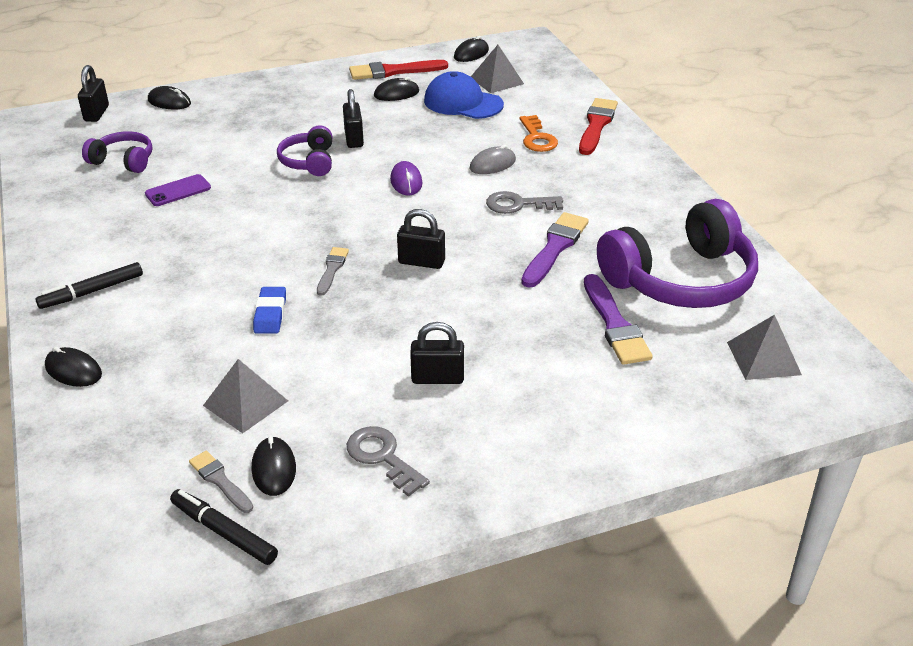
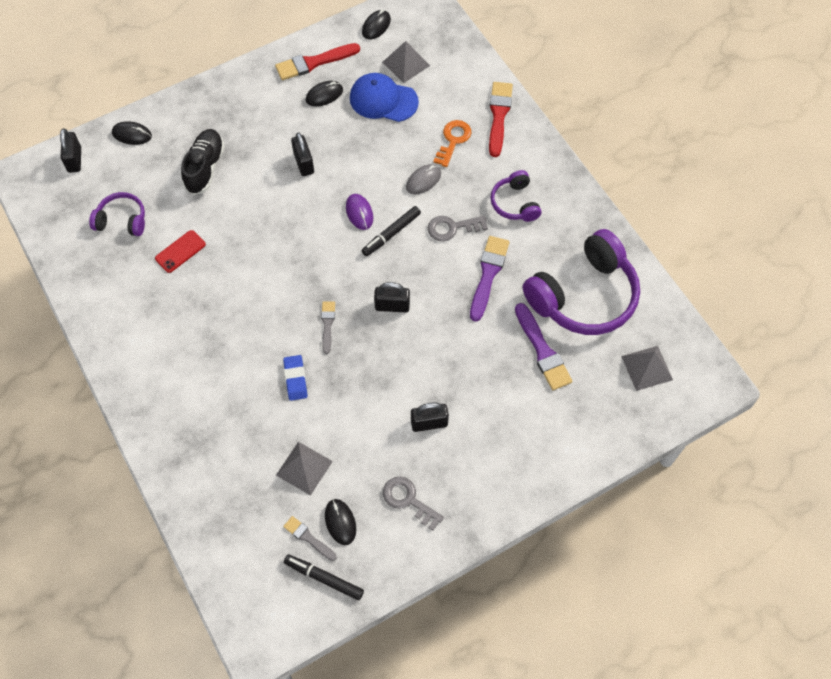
camera: 10 degrees left, 25 degrees up
(73, 371) = (173, 458): black mouse -> none
(92, 292) = (156, 377): black marker -> black marker (391, 234)
(178, 191) = (180, 251): purple phone -> red phone
(238, 132) = (205, 167): none -> black shoe
(309, 162) = (275, 199): purple headphones -> purple headphones (515, 203)
(537, 138) = (453, 140): orange key -> orange key turned 135 degrees counterclockwise

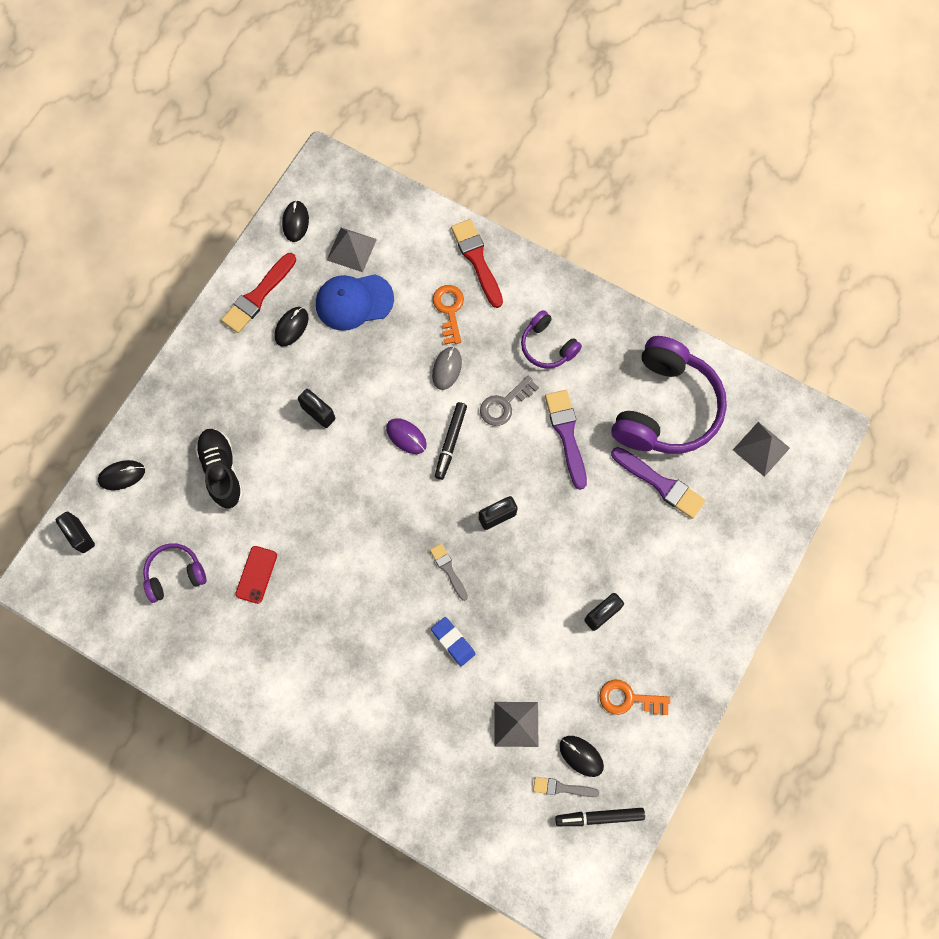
camera: 30 degrees left, 10 degrees up
(408, 500) = (628, 699): grey key -> orange key

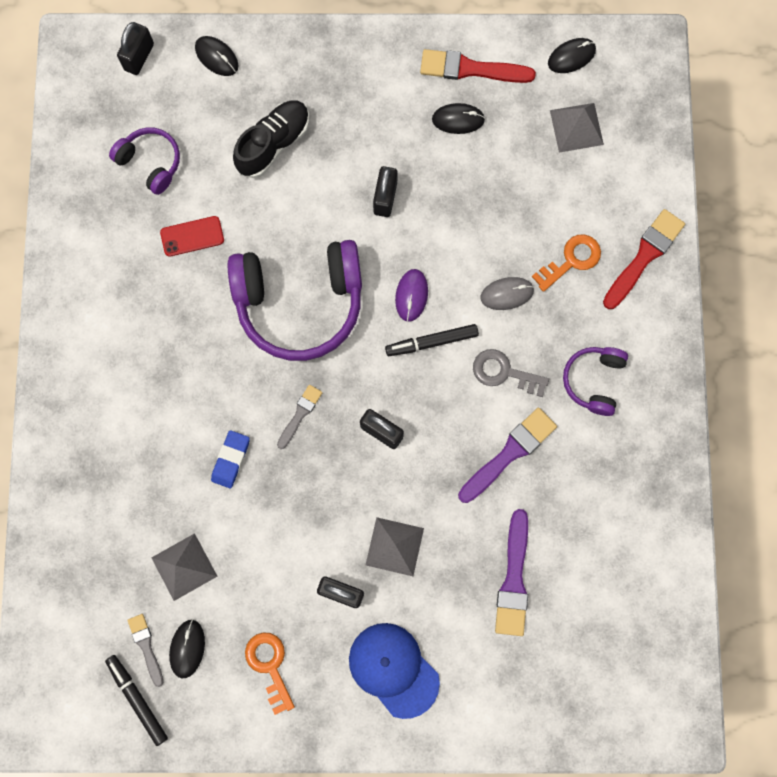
camera: 60 degrees right, 5 degrees up
(354, 302) = (522, 162): blue cap -> blue cap (393, 669)
(665, 408) = (600, 540): purple headphones -> purple headphones (300, 303)
(761, 449) = (616, 666): grey pyramid -> grey pyramid (394, 546)

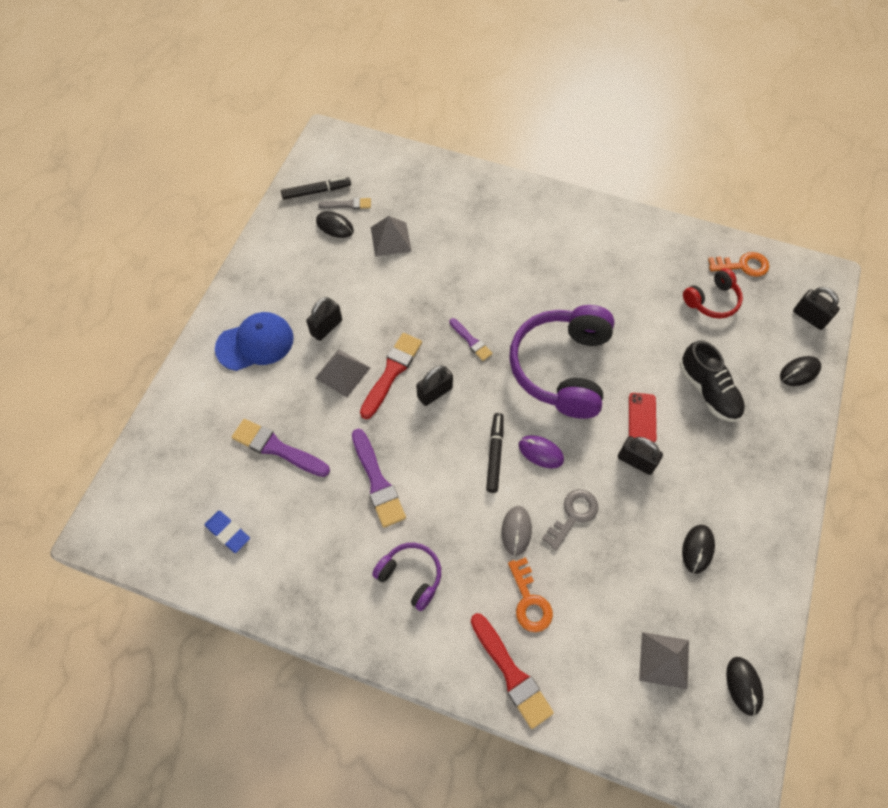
camera: 110 degrees right, 15 degrees down
(150, 163) = (712, 300): purple headphones -> red headphones
(192, 236) = (641, 311): red phone -> red phone (642, 418)
(231, 460) = (454, 287): blue eraser -> blue eraser (228, 532)
(269, 666) = (298, 269): orange key -> orange key (742, 265)
(300, 414) = (471, 341): grey brush -> purple brush
(471, 69) = (748, 580): red brush -> red brush (391, 372)
(504, 372) = (447, 502): grey key -> grey key (573, 515)

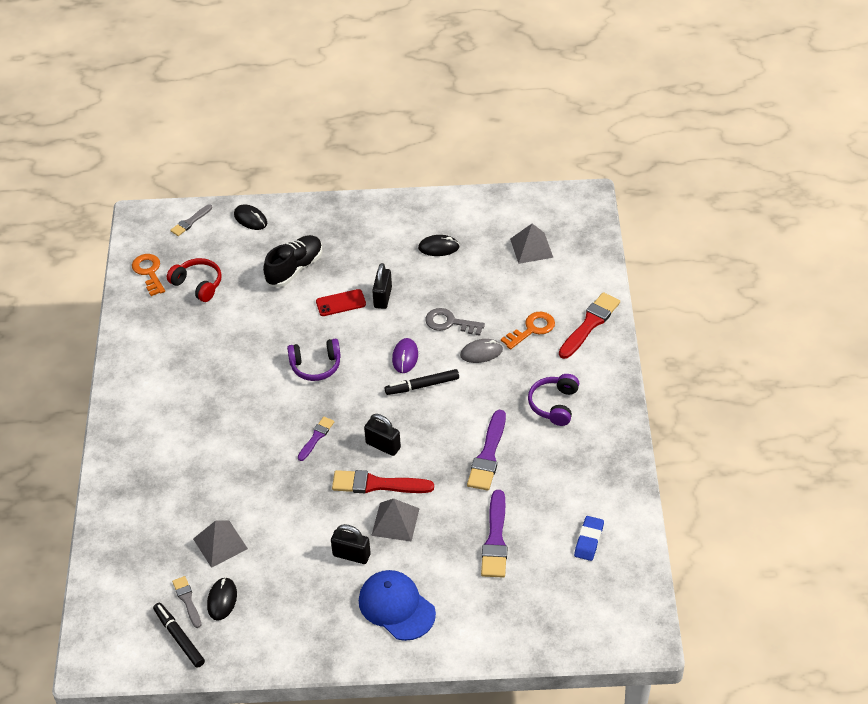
camera: 110 degrees left, 15 degrees down
(377, 482) = (488, 455): purple brush -> purple brush turned 150 degrees clockwise
(562, 368) = (315, 366): purple headphones -> purple headphones, size x0.50
(743, 686) = (525, 206): black mouse -> none
(809, 317) = (190, 222): black padlock -> grey brush

